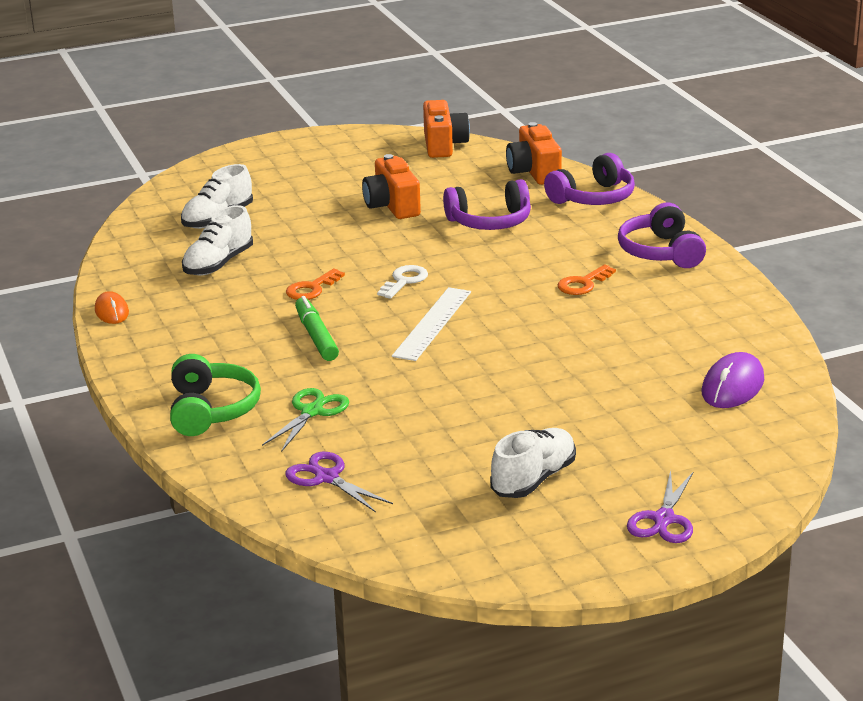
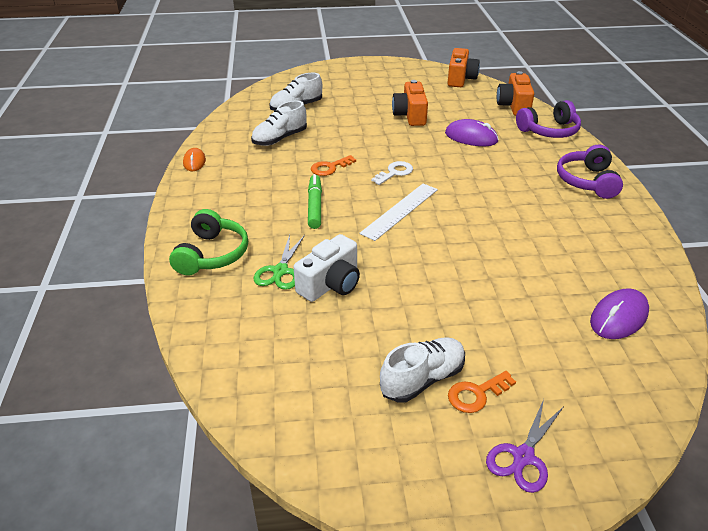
camera: 15 degrees right, 10 degrees up
(312, 412) = (280, 271): green scissors -> green scissors turned 150 degrees clockwise
(327, 478) = (260, 337): purple scissors -> none
(383, 414) = (331, 284): none -> white camera
(490, 222) = (471, 137): purple headphones -> purple mouse
(583, 284) = (521, 198): orange key -> orange key (476, 394)

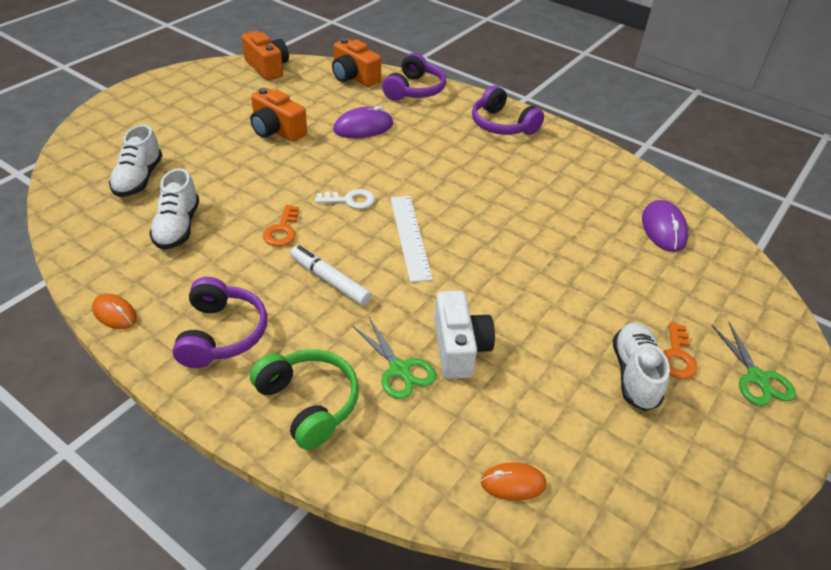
camera: 50 degrees left, 5 degrees up
(223, 198) = (222, 334): none -> purple headphones
(246, 368) = (513, 483): none -> orange mouse
(315, 206) = (330, 281): green marker -> white marker
(395, 172) = (350, 200): white key -> white key turned 90 degrees clockwise
(523, 456) = (757, 378): purple scissors -> green scissors

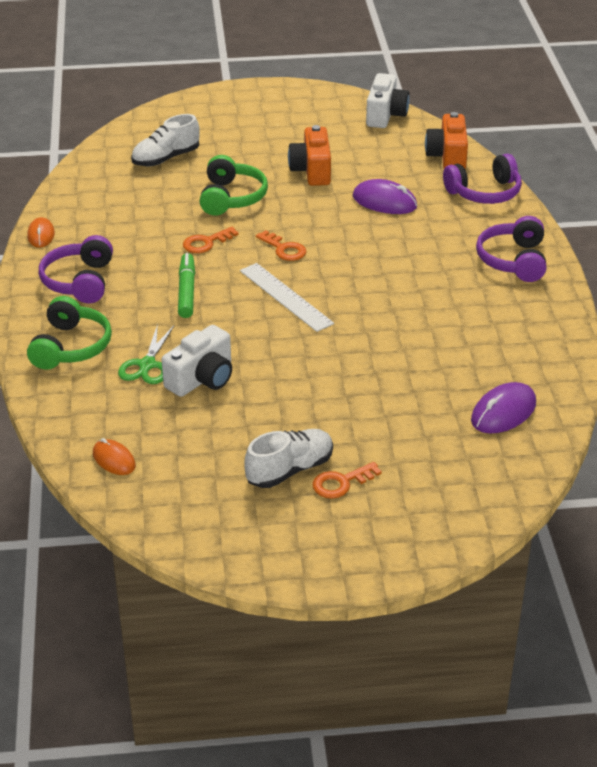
camera: 50 degrees right, 5 degrees down
(177, 227) = (145, 204): white shoe -> none
(222, 334) = (79, 281): purple headphones -> purple headphones turned 135 degrees clockwise
(246, 182) = (231, 198): none -> green headphones
(267, 67) = (385, 115): orange camera -> white camera
(330, 281) = (186, 291): white marker -> green marker
(350, 200) = (284, 249): white key -> orange key
(410, 237) = (285, 297): white ruler -> white ruler turned 75 degrees counterclockwise
(757, 378) = (376, 534): green scissors -> none

